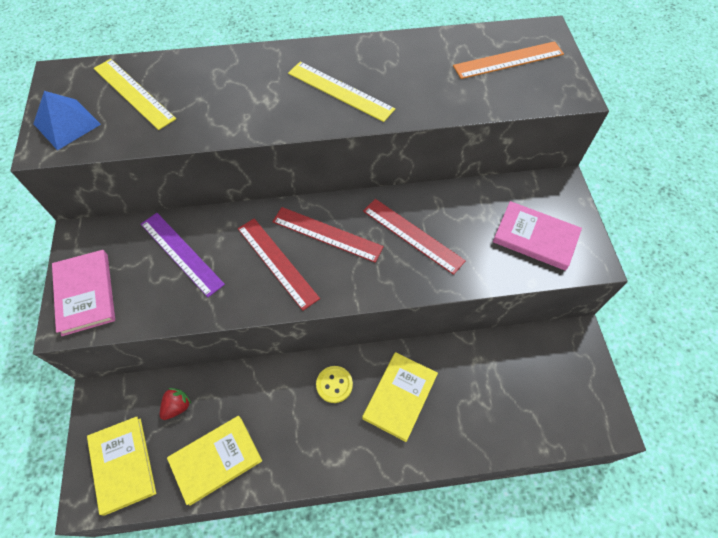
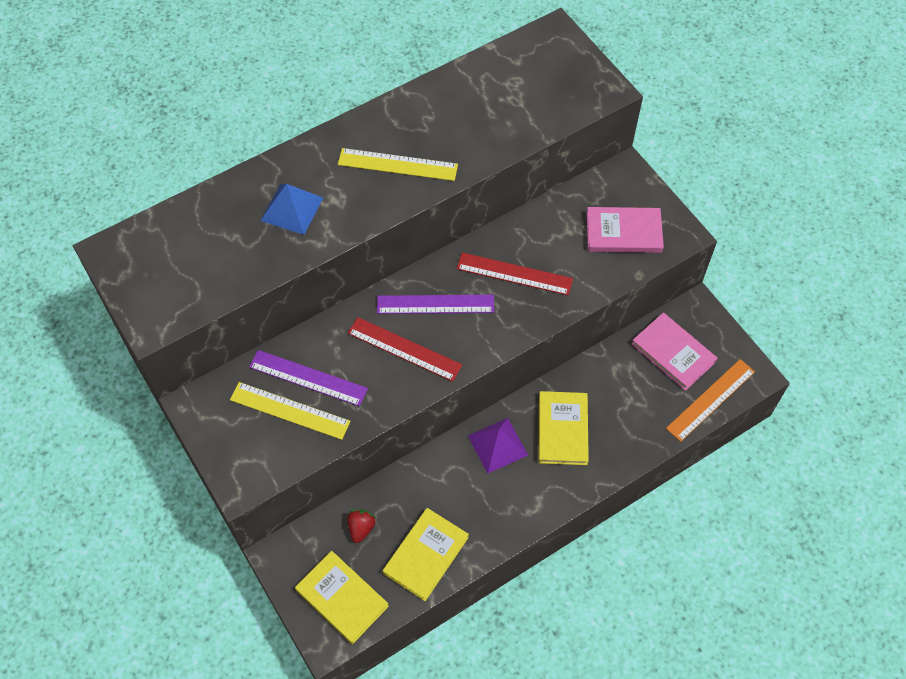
camera: 25 degrees left, 0 degrees up
(67, 124) = (158, 295): blue pyramid -> blue pyramid (291, 209)
(85, 293) = (241, 451): pink book -> pink book (673, 353)
(134, 93) = (201, 240): yellow ruler -> yellow ruler (290, 410)
(327, 234) = (435, 304): red ruler -> purple ruler
(334, 384) = (497, 445): yellow button -> purple pyramid
(508, 60) = (534, 75): orange ruler -> orange ruler (710, 400)

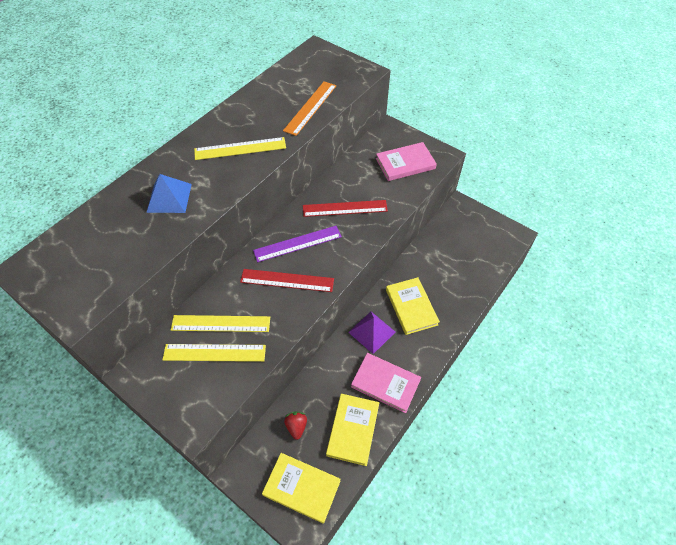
camera: 20 degrees left, 5 degrees down
(308, 378) = (221, 323): purple ruler -> yellow ruler
(673, 353) = (459, 236): pink book -> pink book (385, 383)
(710, 400) = (496, 257): orange ruler -> orange ruler (310, 108)

